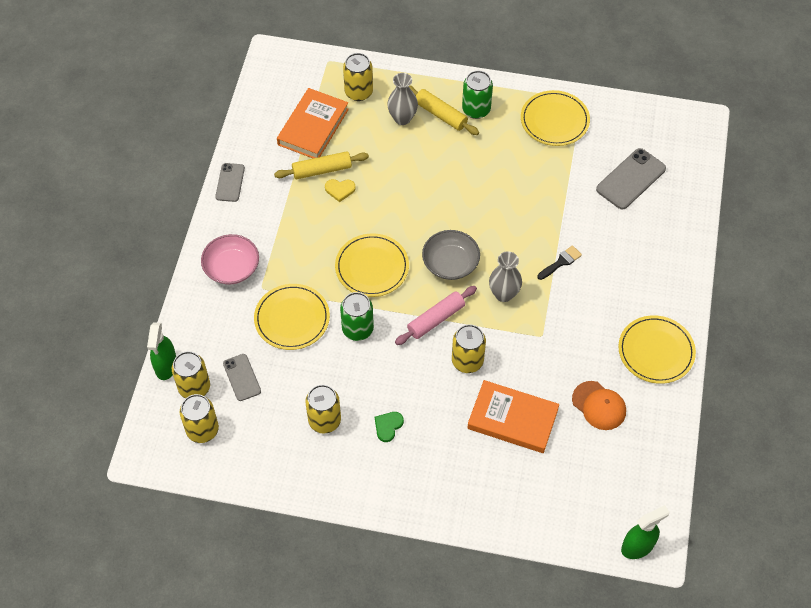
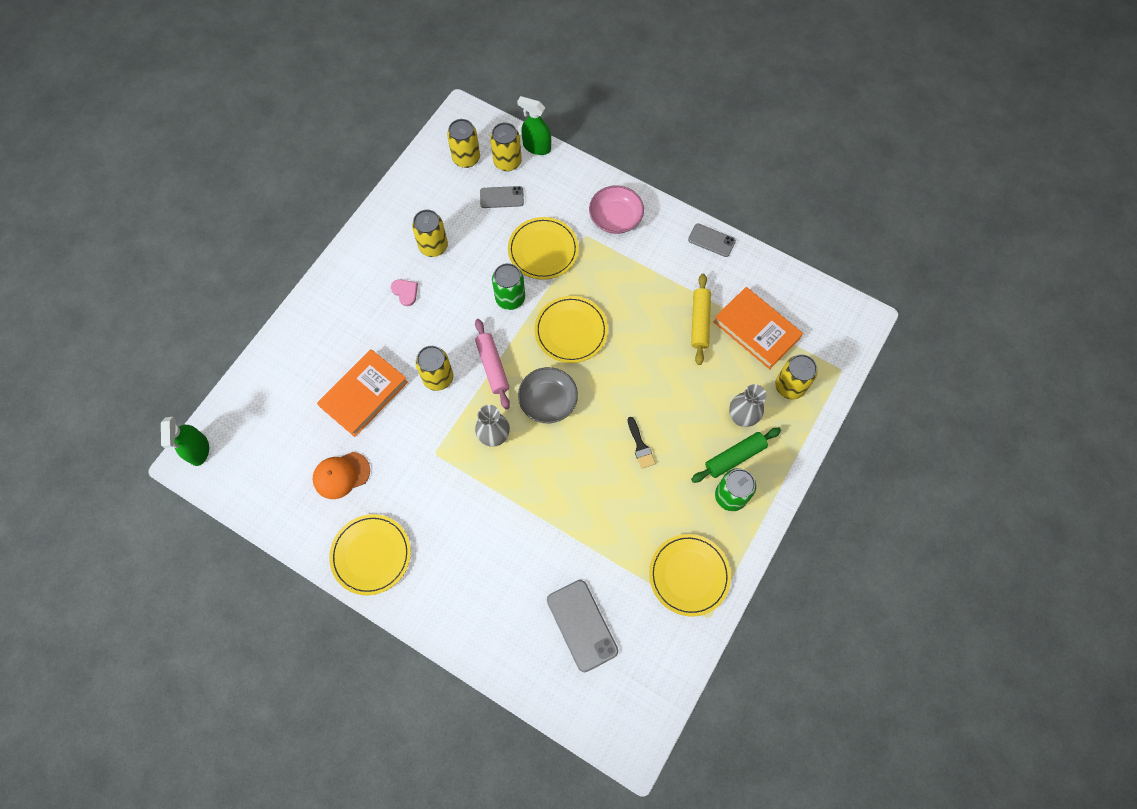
camera: 110 degrees right, 10 degrees up
(340, 190) = (670, 330): yellow heart -> none
(388, 426) = (405, 292): green heart -> pink heart
(440, 114) = (734, 457): yellow rolling pin -> green rolling pin
(561, 262) = (508, 506): black brush -> black brush (640, 446)

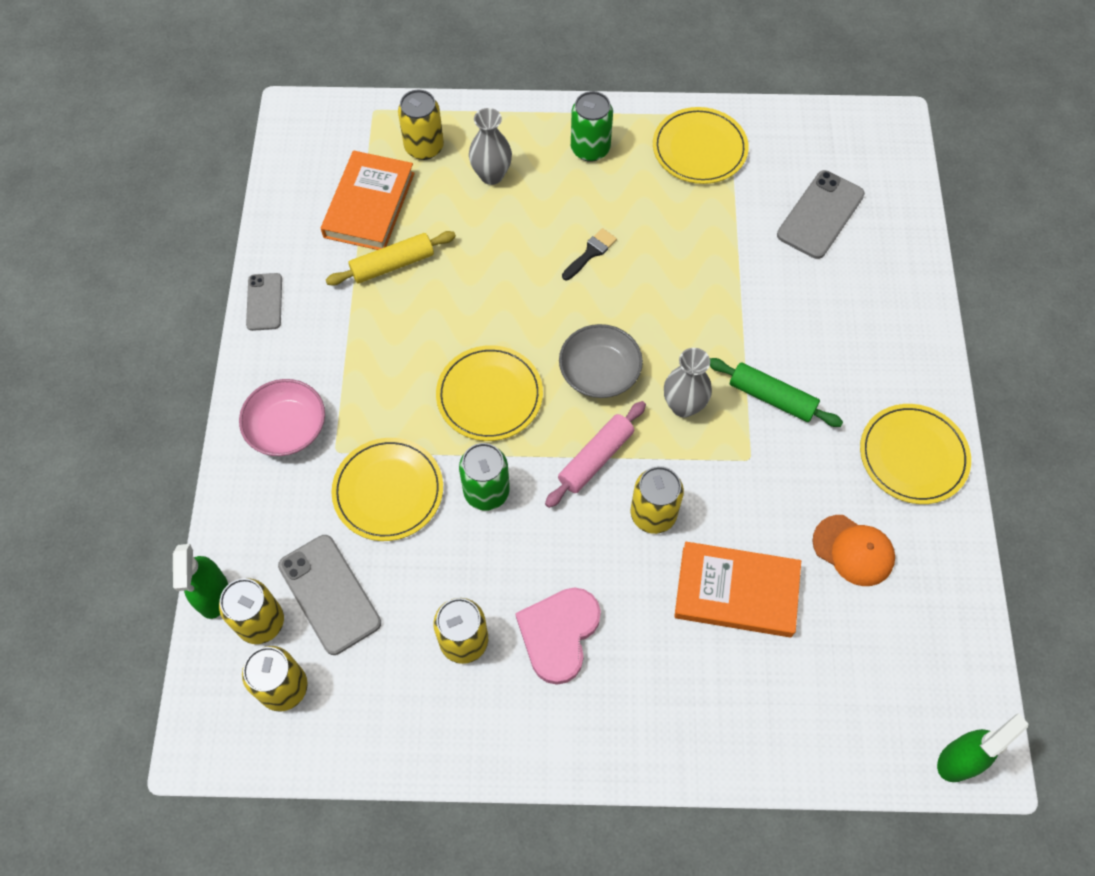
camera: 120 degrees left, 5 degrees down
(405, 292) = (559, 634): pink heart -> pink heart, size x1.95
(501, 197) = (329, 594): grey phone -> grey phone, size x1.61
(734, 457) = (543, 162): green rolling pin -> green rolling pin (771, 398)

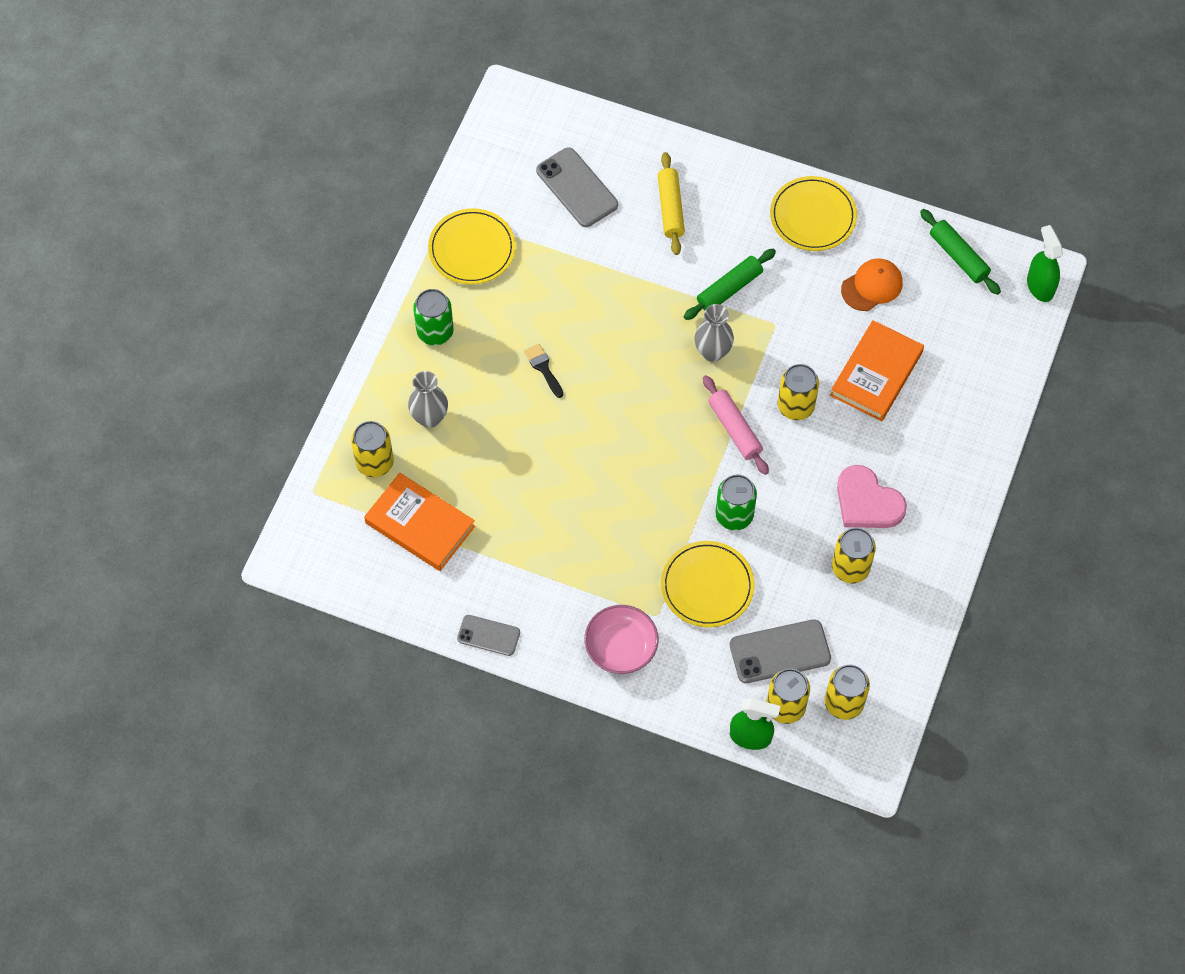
camera: 70 degrees left, 0 degrees up
(392, 264) = (492, 523): yellow rolling pin -> yellow rolling pin (670, 208)
(489, 395) = (649, 487): yellow plate -> none
(599, 372) = (659, 400): grey bowl -> none
(948, 641) = (958, 256): none -> green rolling pin

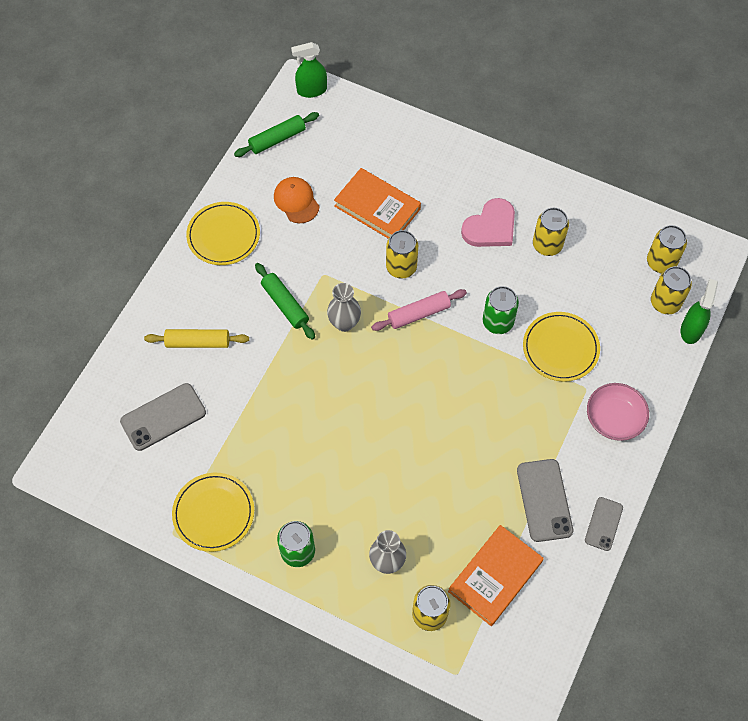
camera: 85 degrees left, 0 degrees up
(543, 368) = (346, 459): black brush -> none
(780, 651) = (618, 301): grey phone -> grey phone (544, 500)

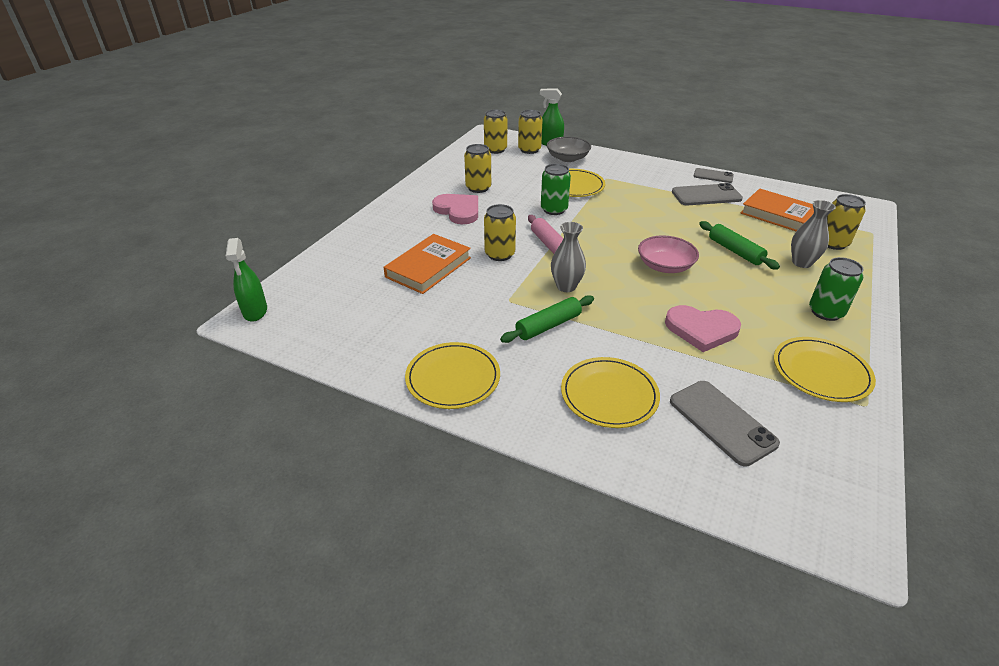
camera: 90 degrees left, 25 degrees down
(198, 342) = (609, 395): yellow rolling pin -> yellow plate
(275, 429) = (701, 329): none -> pink heart
(277, 139) = (318, 336): green rolling pin -> green rolling pin (735, 251)
(296, 201) = (411, 320): orange cap -> none
(614, 418) = (628, 169): pink bowl -> pink bowl (665, 266)
(643, 348) = (567, 158): none -> grey bowl

